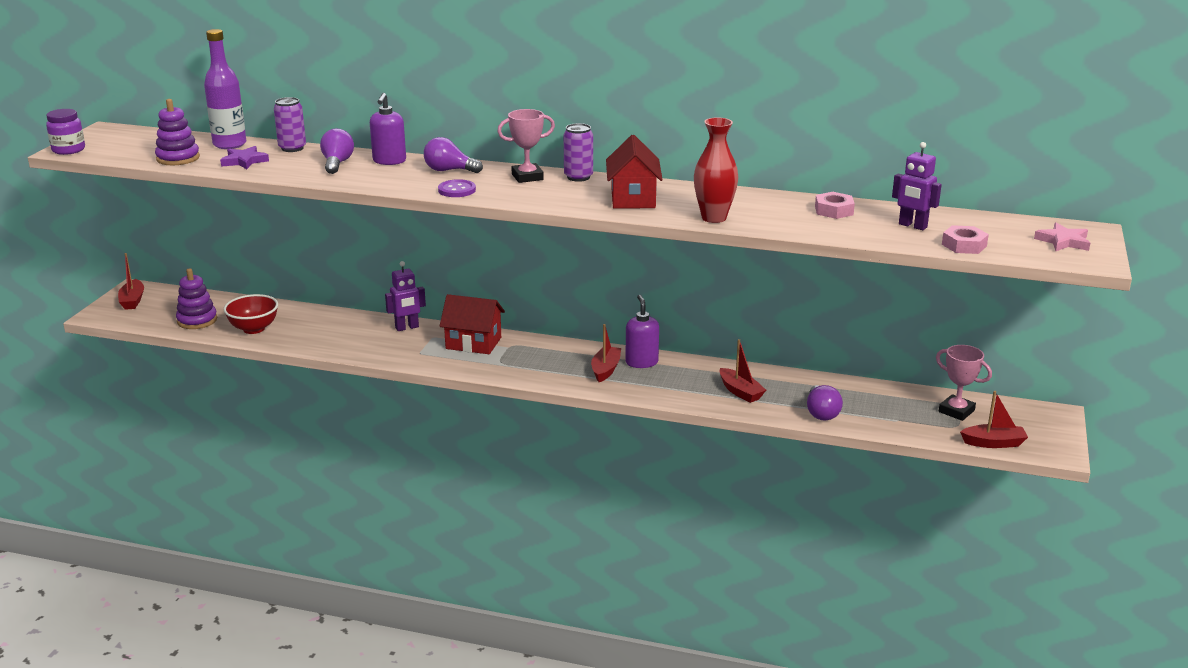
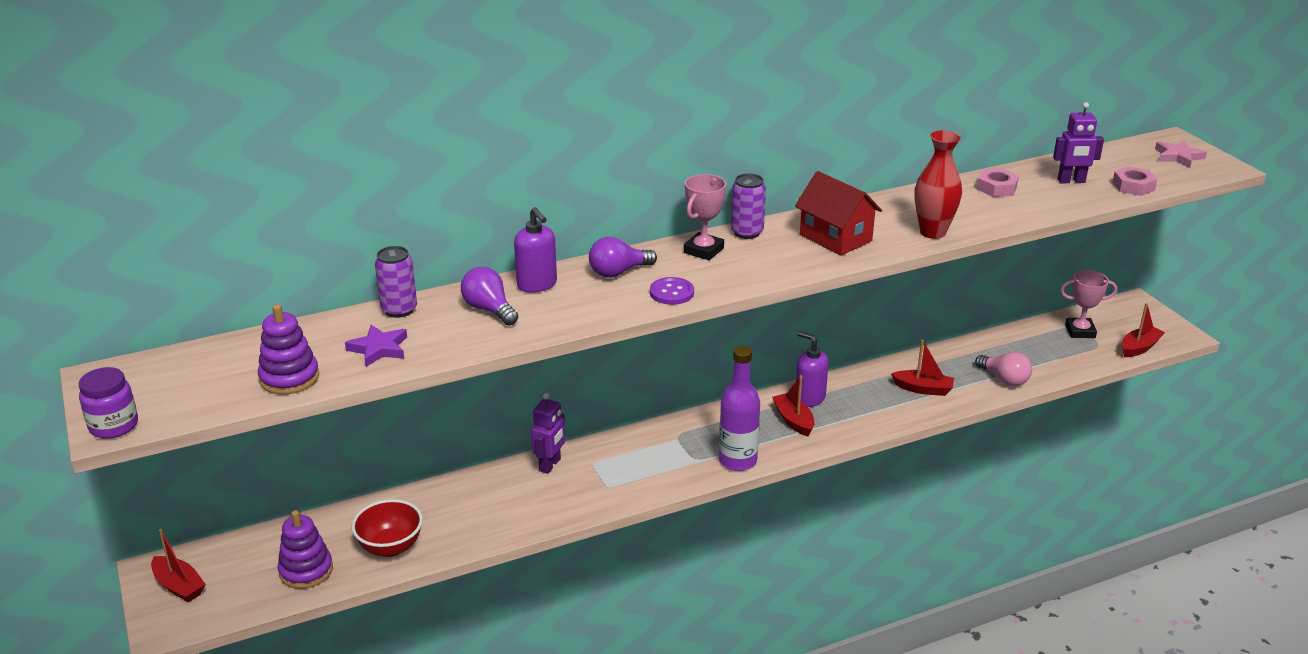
camera: 40 degrees left, 5 degrees up
(229, 144) = (314, 333): purple bottle -> purple bottle (737, 461)
(473, 343) = (640, 450): red house -> none
(821, 413) = (1004, 379): purple light bulb -> pink light bulb

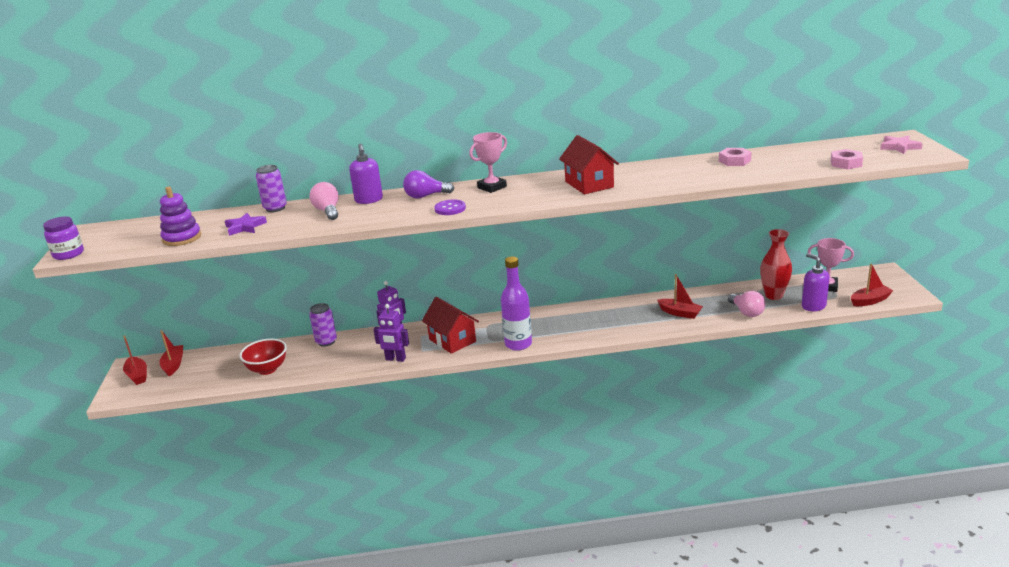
camera: 20 degrees right, 5 degrees down
(306, 570) = (211, 376): purple stacking toy -> none
(489, 310) = (328, 211): purple light bulb -> pink light bulb
(642, 466) = (452, 340): none -> red house
(747, 232) = (530, 179): purple can -> purple can (326, 341)
(793, 420) = (573, 324): red boat -> red boat (174, 365)
(809, 398) = (592, 311): purple soap dispenser -> purple soap dispenser (813, 306)
(932, 232) = (663, 184): red vase -> red vase (773, 295)
(1071, 181) = (797, 159): purple robot -> purple robot (395, 359)

